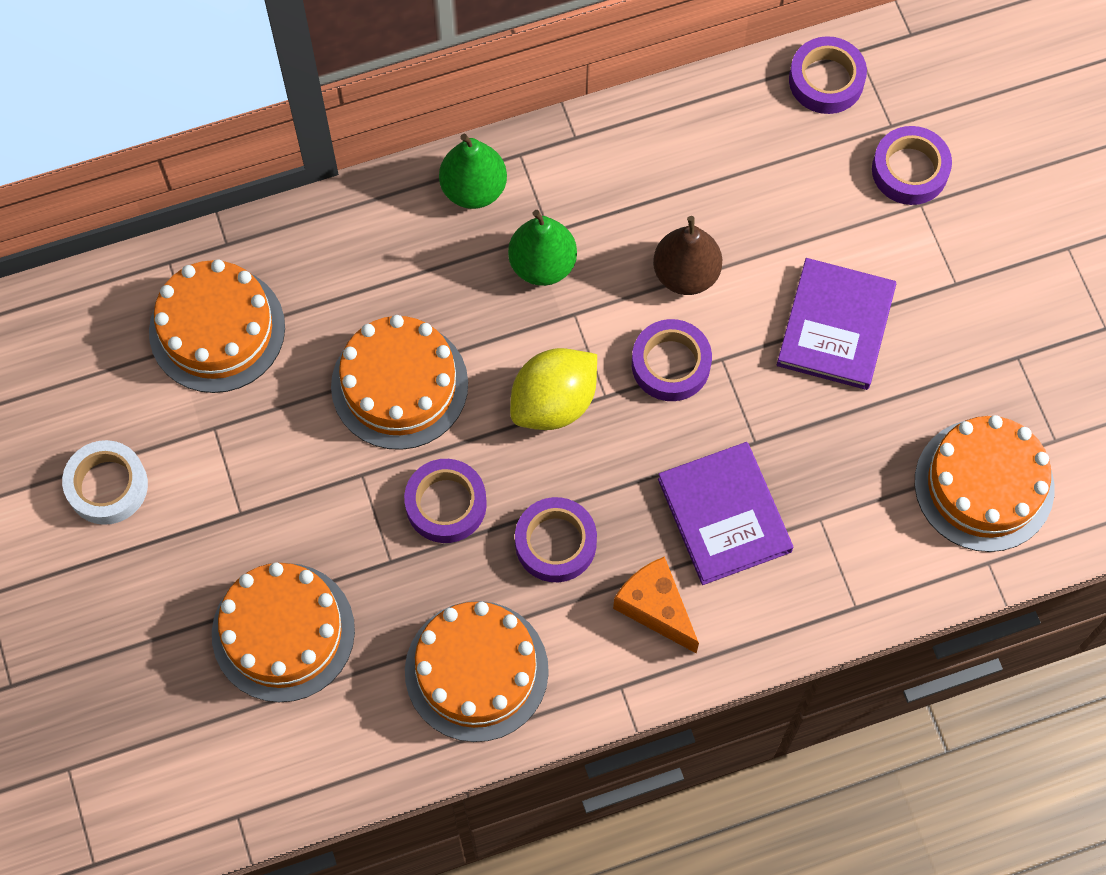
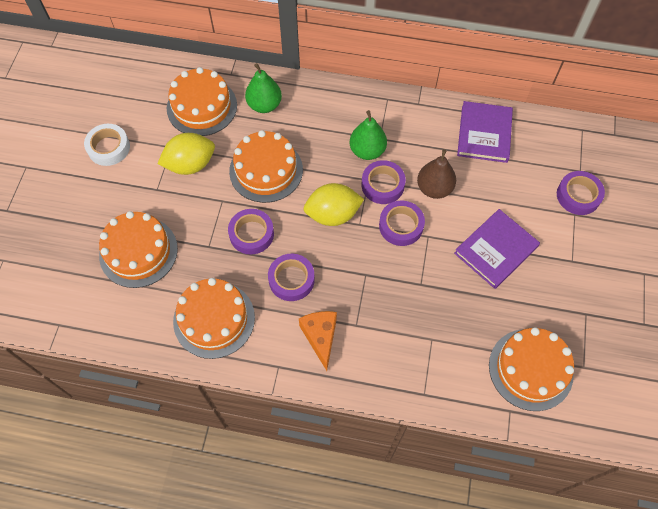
camera: 30 degrees right, 5 degrees down
(267, 441) = (190, 164): none -> yellow lemon
(473, 189) = (356, 103): green pear -> green pear (264, 105)
(724, 515) = (383, 311): purple book -> purple book (484, 134)
(826, 80) = (558, 135): purple tape -> purple tape (382, 185)

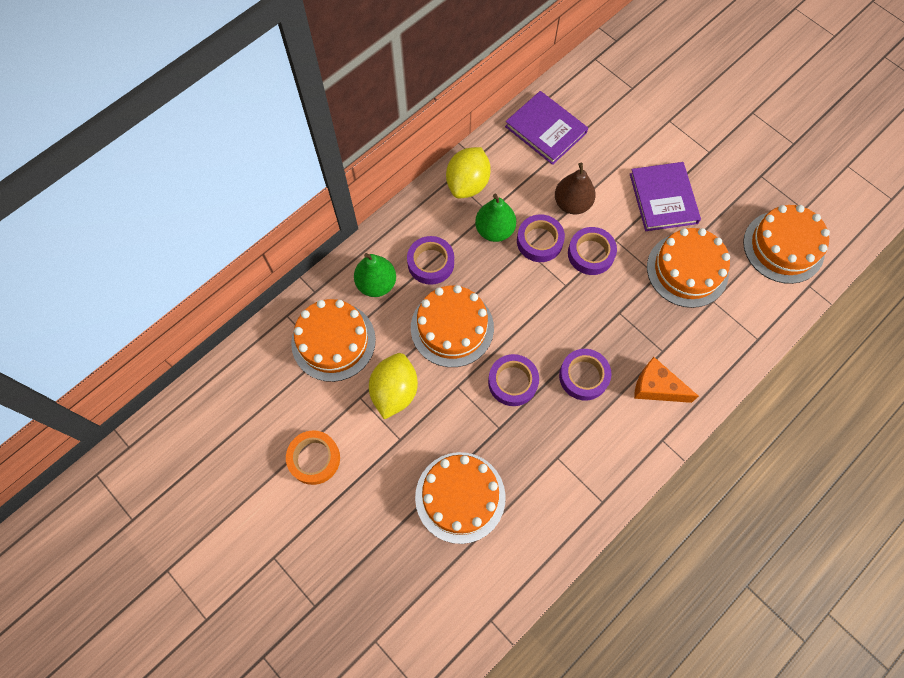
camera: 55 degrees left, 5 degrees up
(109, 148) = (314, 459): white tape -> orange tape
(214, 319) = (580, 468): orange cake -> orange cake (687, 270)
(333, 214) = (541, 300): yellow lemon -> yellow lemon (468, 184)
(578, 196) = (654, 106): purple tape -> purple tape (431, 263)

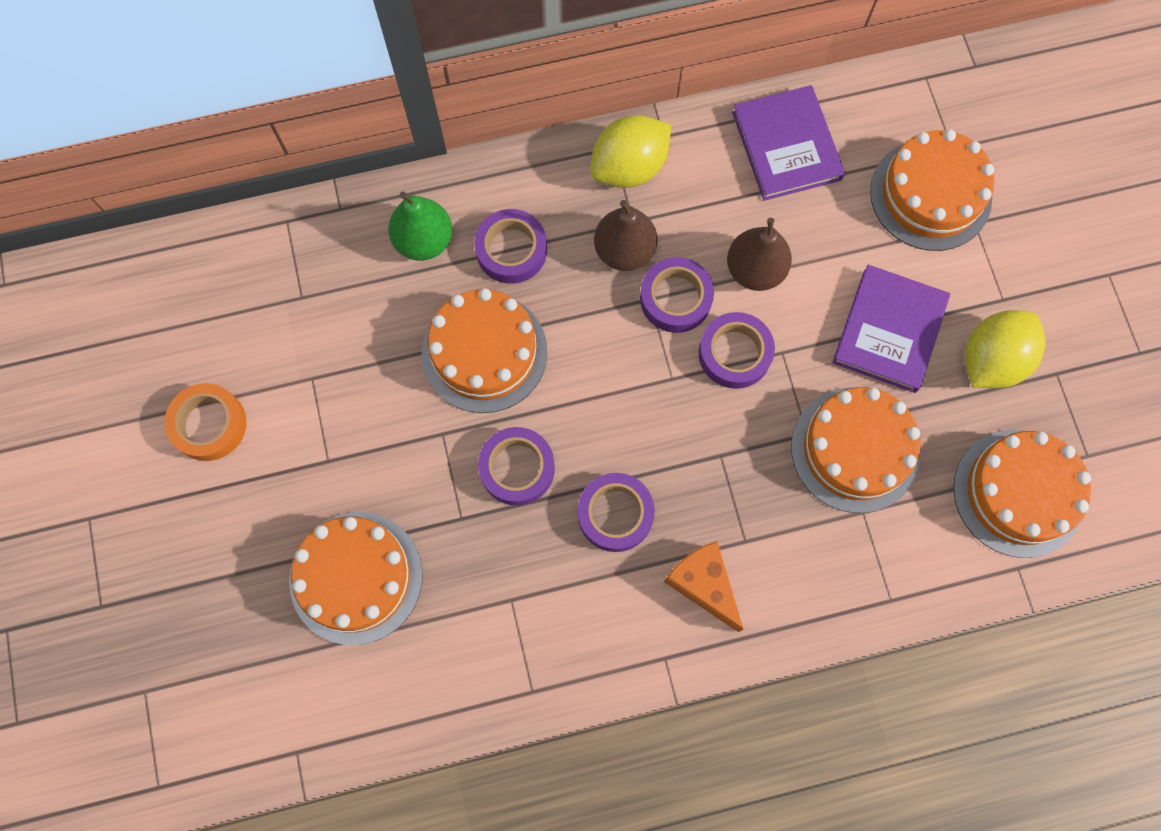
camera: 30 degrees right, 5 degrees up
(333, 341) = (323, 287): orange cake -> orange cake (930, 194)
(394, 391) = (359, 395): yellow lemon -> yellow lemon (991, 360)
(494, 230) = (624, 251): green pear -> brown pear

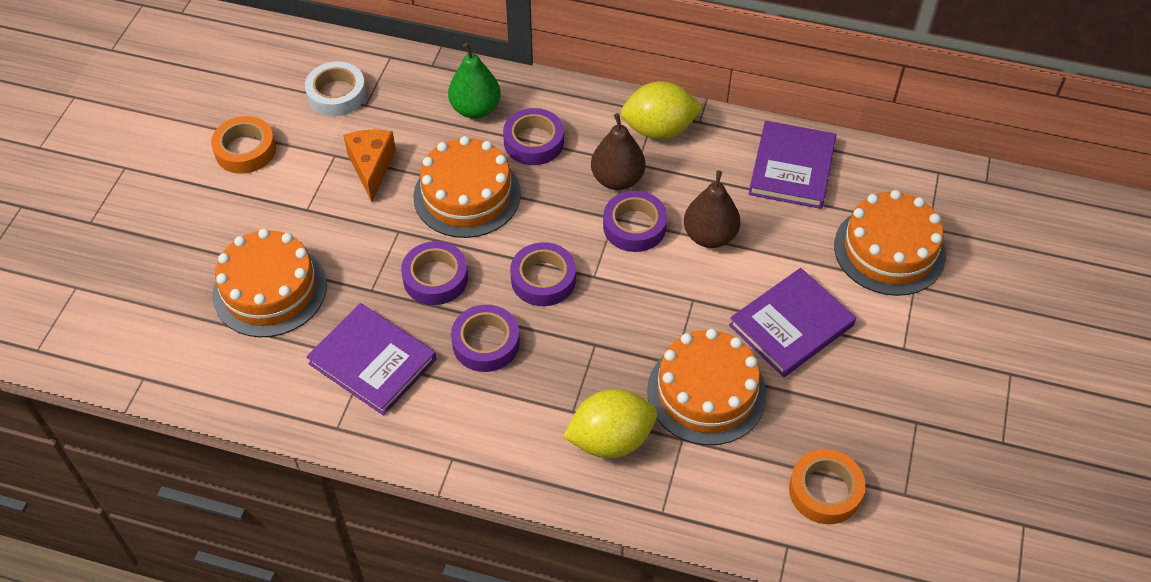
camera: 30 degrees right, 20 degrees down
(261, 301) = (336, 94): none -> white tape
(517, 598) = (372, 361): none -> purple book
(703, 584) = (519, 423): orange cheese -> orange cheese (371, 167)
(734, 353) = (654, 283): purple tape -> purple tape (543, 279)
(991, 360) = (865, 385): yellow lemon -> yellow lemon (610, 440)
(1018, 493) = (825, 491): orange cake -> orange tape

